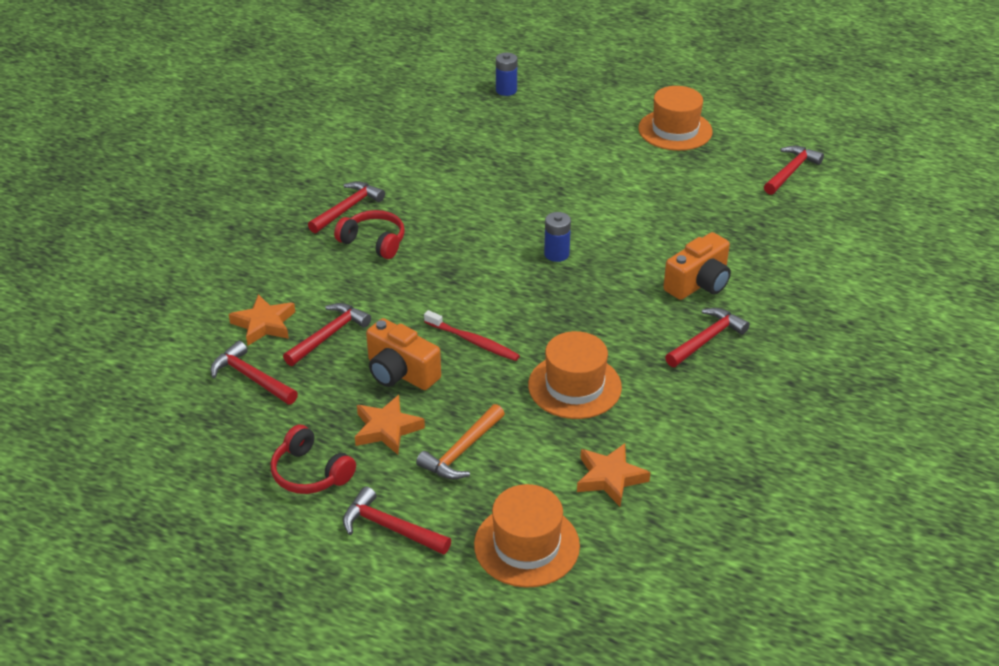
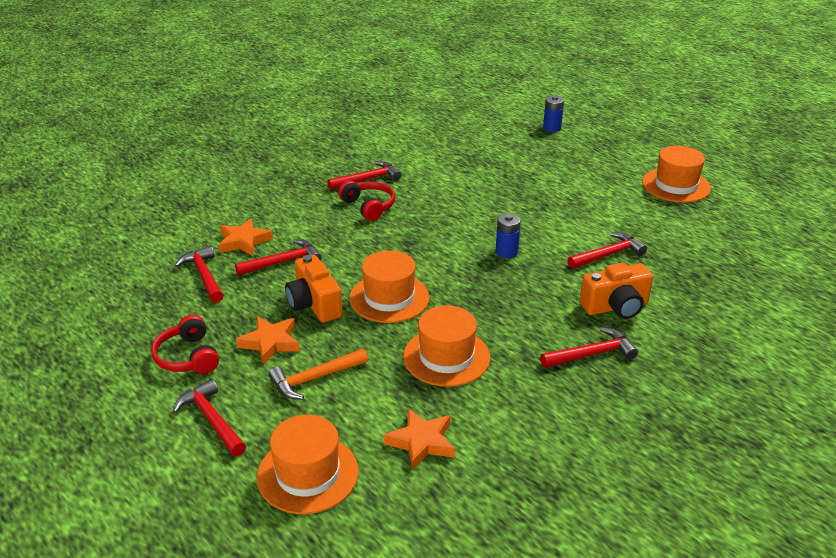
camera: 25 degrees right, 5 degrees down
(473, 341) = (389, 298): red toothbrush -> orange hat
(791, 171) = (764, 240): red hammer -> red hammer (608, 254)

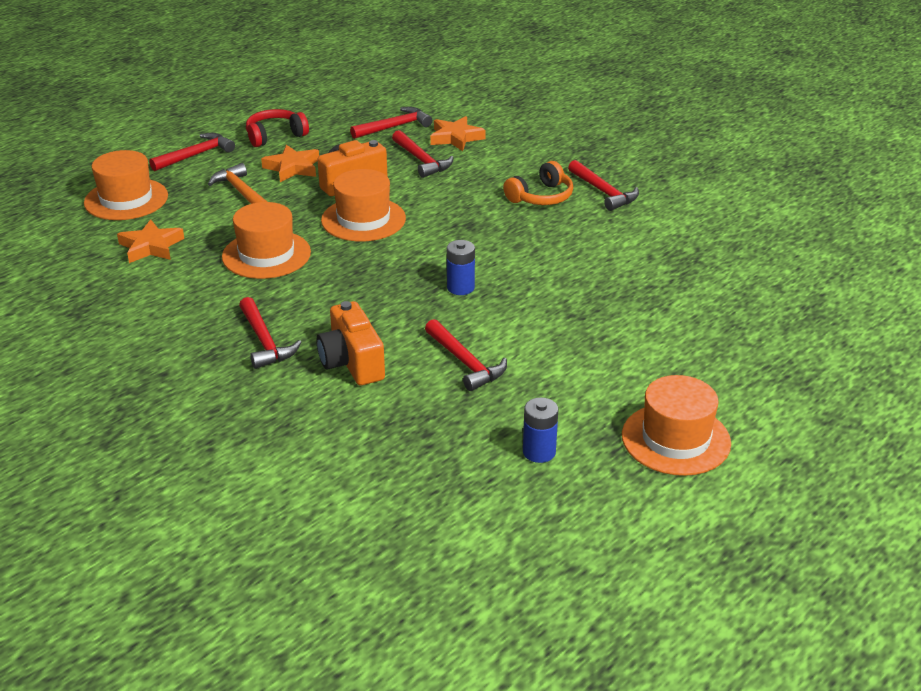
camera: 85 degrees right, 0 degrees up
(369, 206) = (541, 197): red headphones -> orange headphones
(552, 128) = (820, 327): blue battery -> blue battery (539, 452)

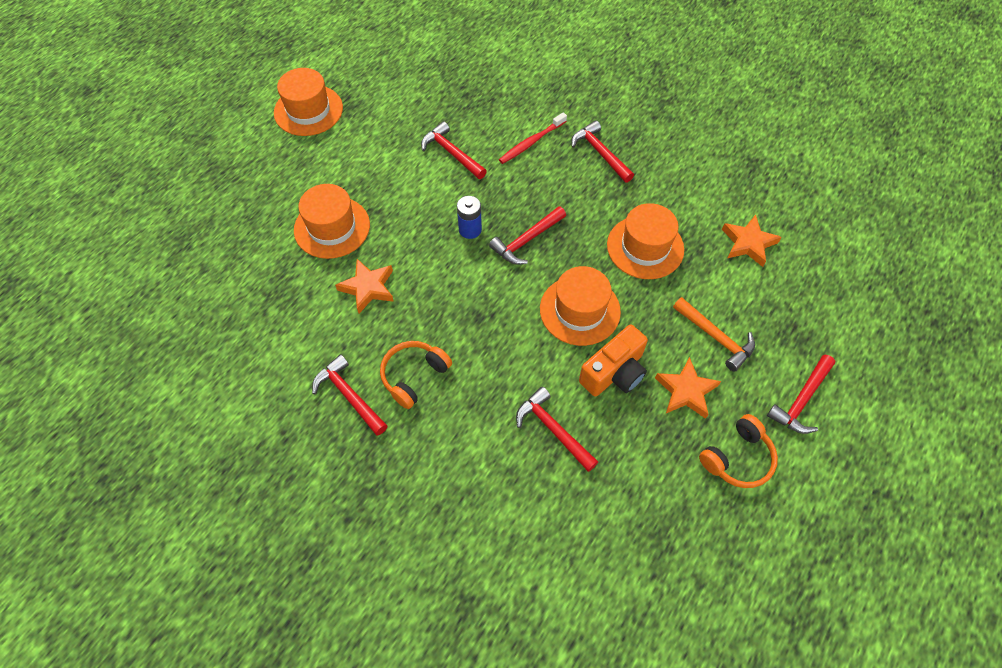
camera: 170 degrees right, 25 degrees up
(126, 199) = (817, 308): orange hat -> orange hat (332, 227)
(275, 136) = (738, 458): red headphones -> orange headphones
(352, 362) = (531, 142): orange camera -> red toothbrush
(394, 127) = (606, 505): red hammer -> red hammer (526, 241)
(455, 138) = (526, 489): orange star -> orange star (368, 288)
(539, 452) = (394, 91): blue battery -> none

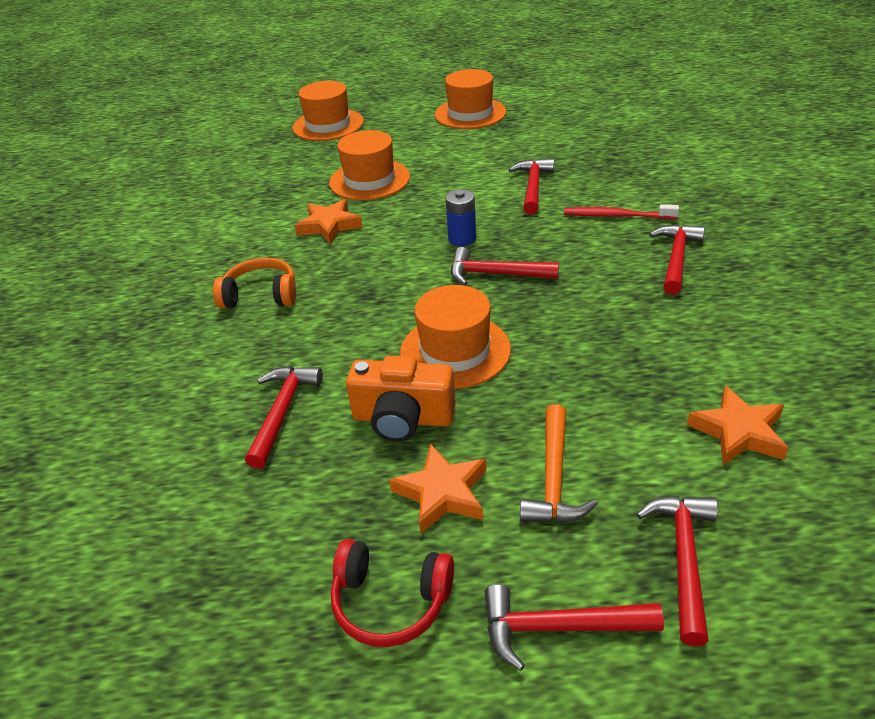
camera: 55 degrees right, 20 degrees down
(349, 395) = (206, 274): red hammer -> red hammer (683, 558)
(645, 247) = (602, 352): orange hat -> orange hat (328, 125)
(738, 458) = (390, 602): orange headphones -> red headphones

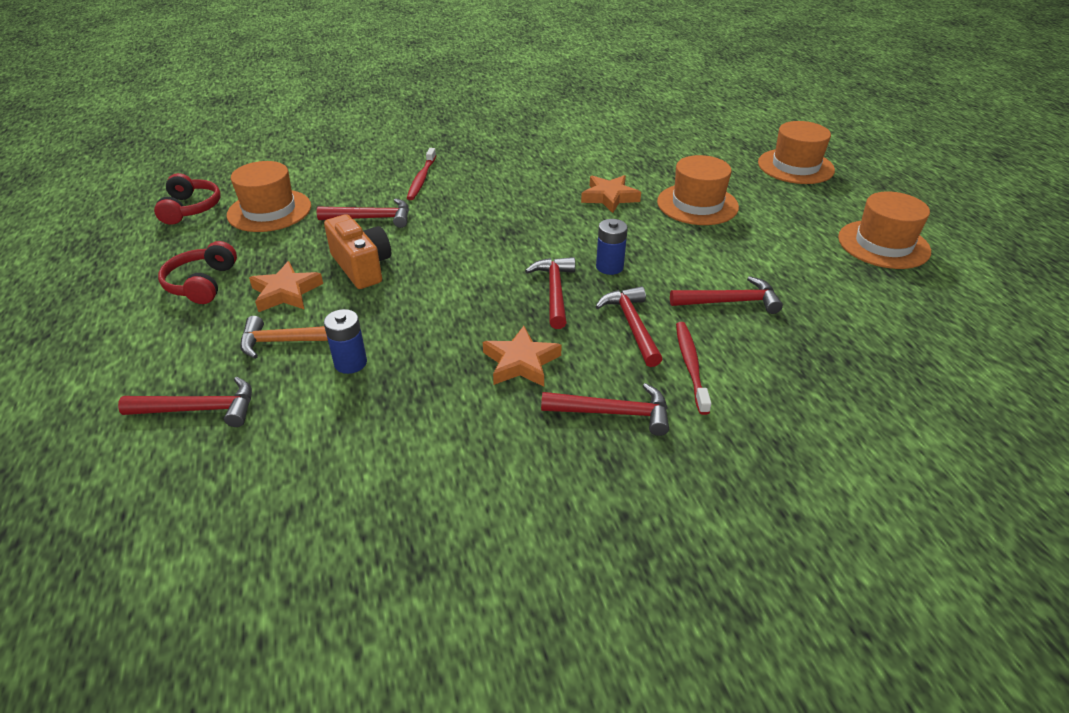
camera: 75 degrees right, 0 degrees up
(123, 661) = (191, 208): none -> red headphones
(198, 364) = (421, 179): none -> red toothbrush
(261, 295) = (503, 186): orange headphones -> none
(403, 418) = (362, 267): orange camera -> orange camera turned 150 degrees clockwise
(455, 351) = (440, 281): orange hat -> orange hat (269, 210)
(558, 628) = (161, 351): red hammer -> red hammer (632, 325)
(600, 422) = (350, 363): none -> blue battery
(738, 432) = (331, 448): orange star -> orange star (521, 362)

